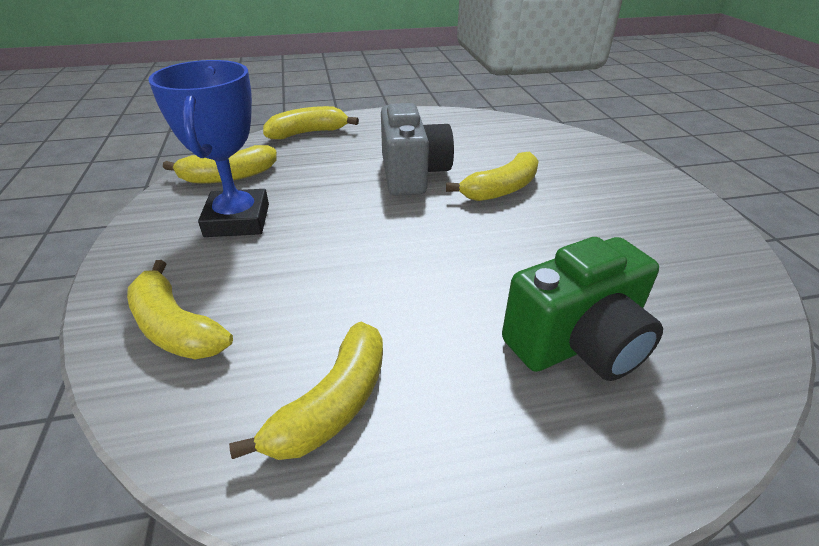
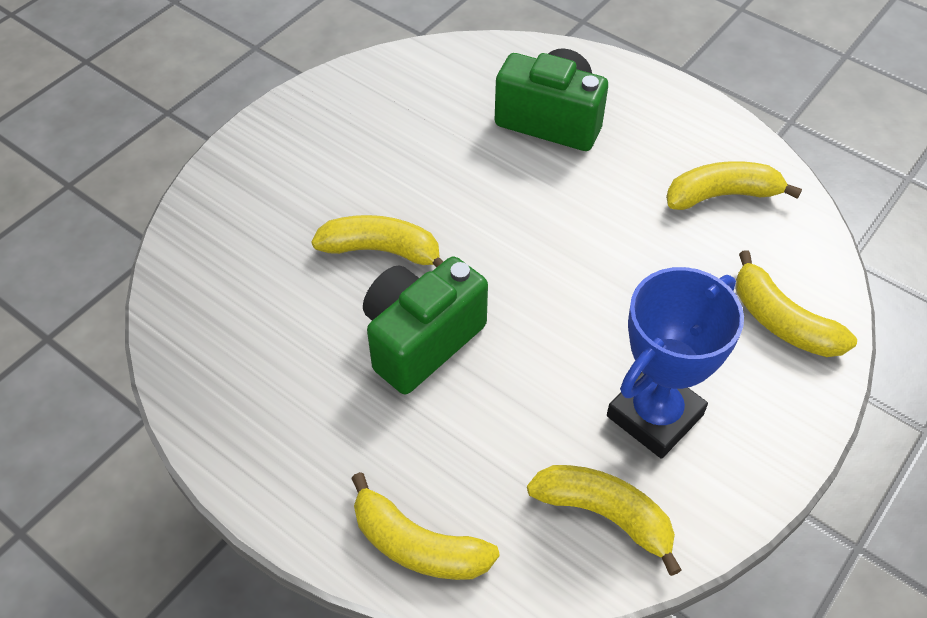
camera: 130 degrees left, 15 degrees up
(176, 327) = (782, 321): yellow banana -> yellow banana turned 135 degrees clockwise
(412, 174) = (421, 340): grey camera -> green camera

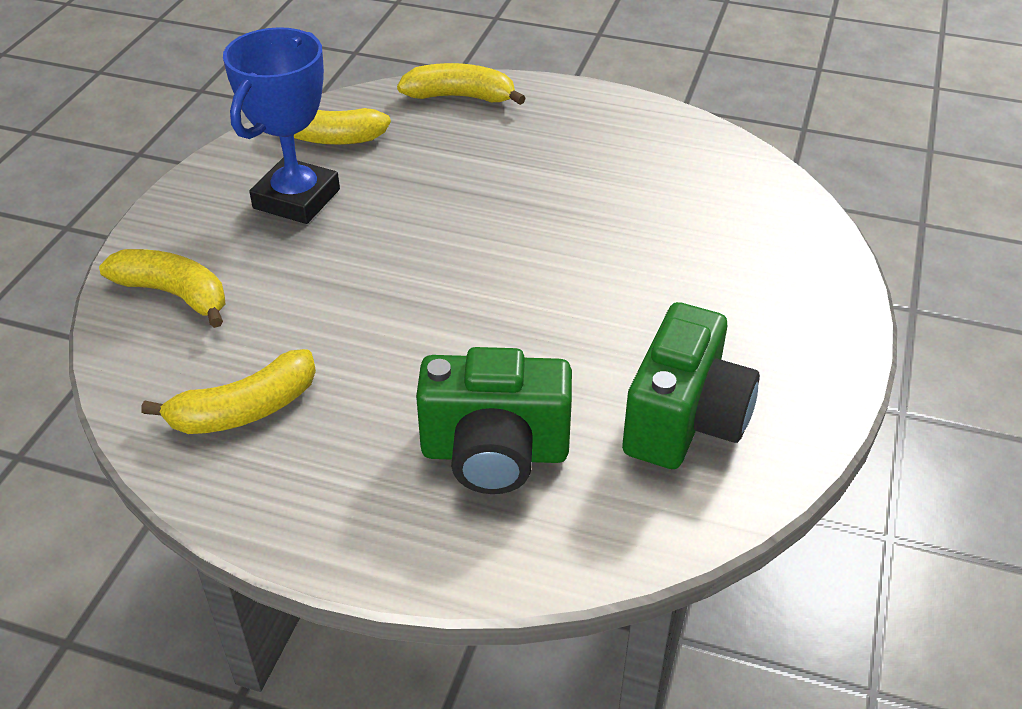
camera: 160 degrees right, 10 degrees down
(381, 251) = (611, 258): yellow banana -> none
(421, 340) = (527, 201): green camera -> green camera (685, 421)

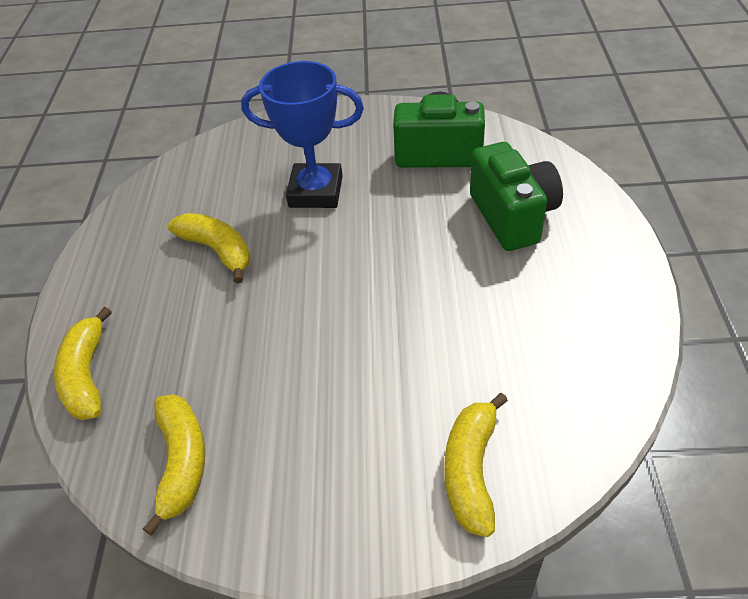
camera: 105 degrees left, 5 degrees up
(245, 409) = (561, 352): yellow banana -> yellow banana (217, 250)
(296, 199) = (296, 439): blue trophy -> blue trophy (316, 191)

